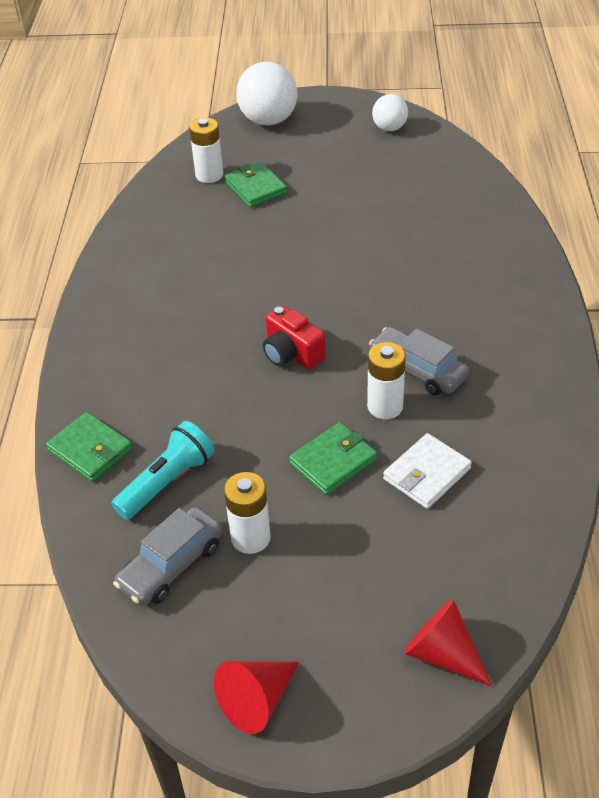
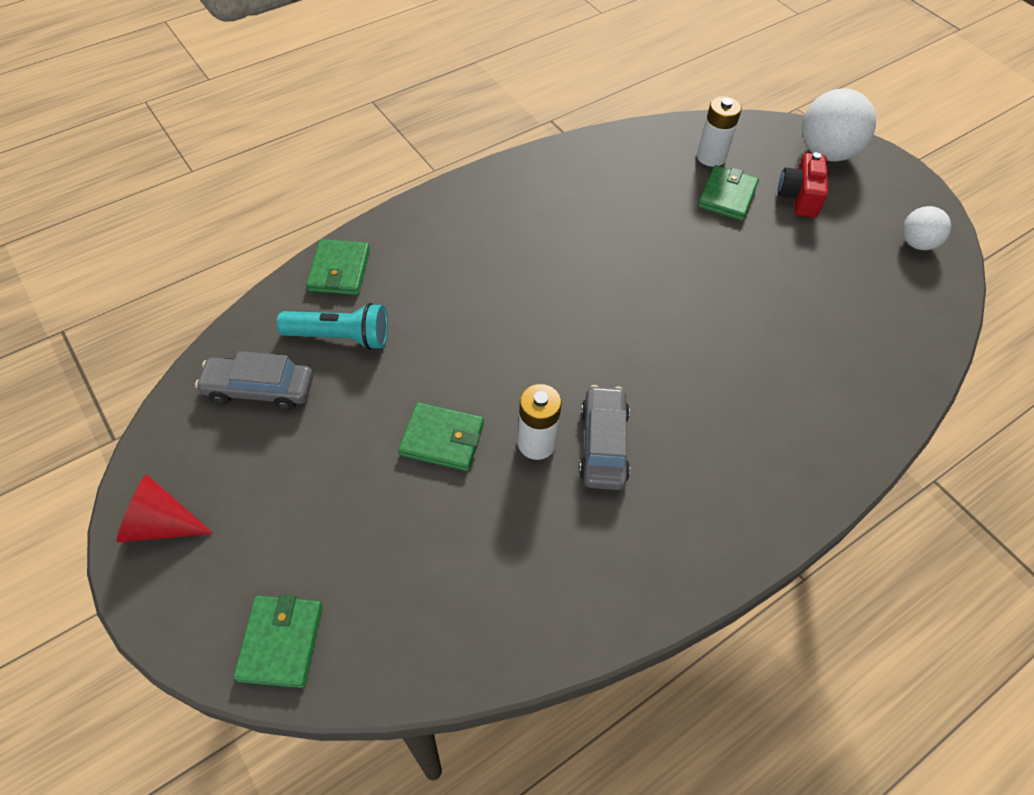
camera: 50 degrees right, 10 degrees up
(250, 538) = (319, 426): white battery -> none
(291, 353) = (545, 338): red camera -> red camera (799, 197)
(427, 474) = (479, 521): white wallet -> none
(442, 653) = (281, 642): red cone -> green wallet

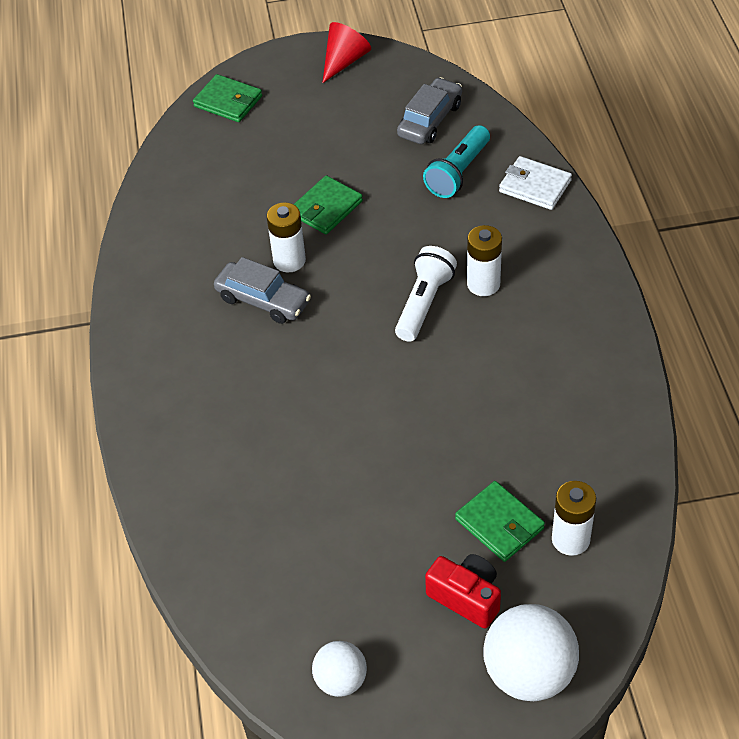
camera: 120 degrees right, 5 degrees down
(339, 270) = (535, 186): green wallet -> white wallet
(489, 272) = (483, 284): none -> white battery
(535, 308) = (424, 303): none -> white flashlight

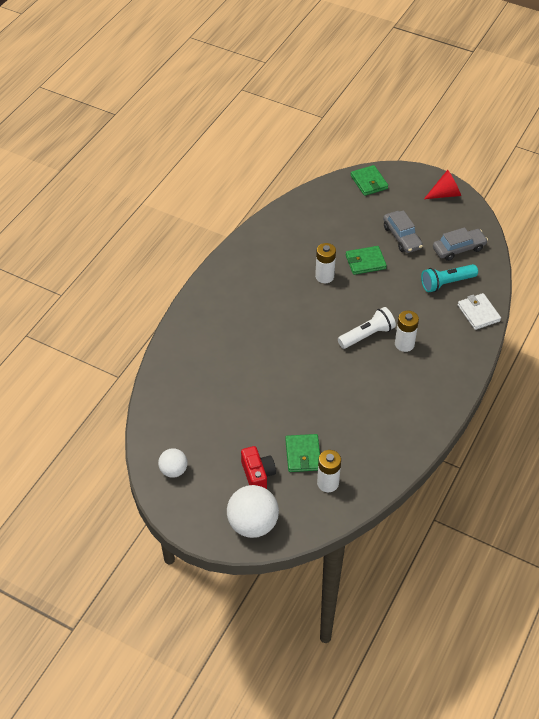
camera: 35 degrees right, 0 degrees up
(263, 300) = (295, 287): grey car -> grey car (402, 237)

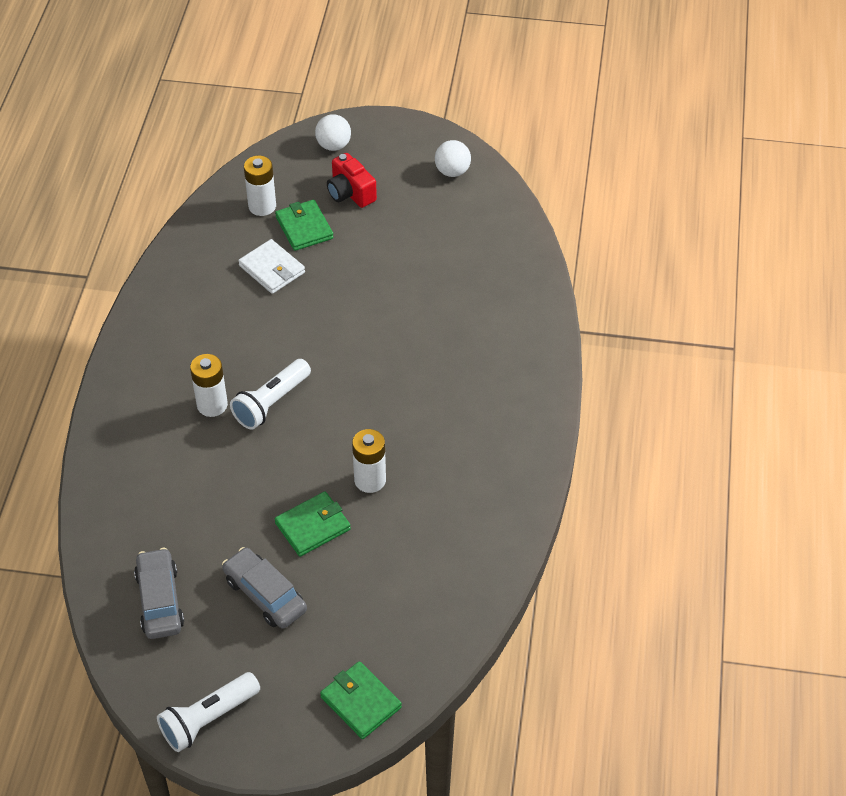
camera: 160 degrees right, 0 degrees up
(253, 524) = (333, 145): white ball -> white ball, size x0.58
(445, 194) = (208, 719): red cone -> white flashlight
(446, 283) = (169, 526): turquoise flashlight -> none
(458, 249) = (160, 600): grey car -> grey car turned 120 degrees clockwise
(478, 313) = (107, 487): white wallet -> white wallet (272, 269)

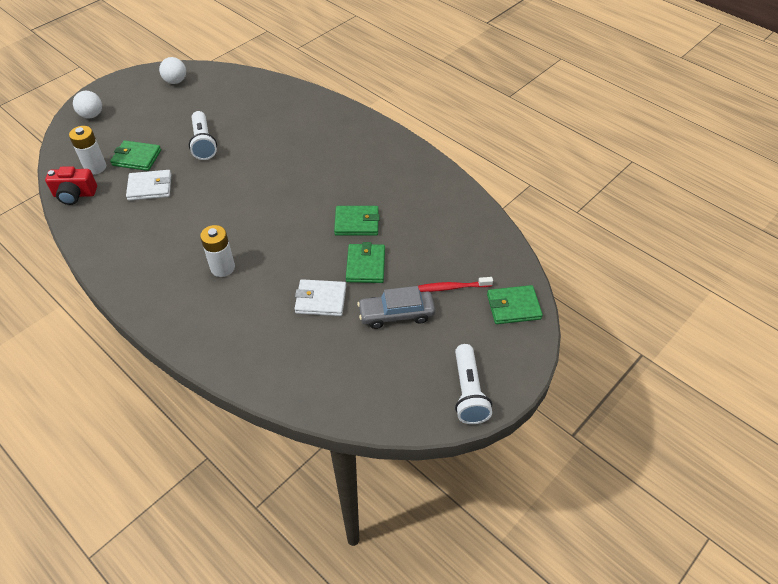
camera: 55 degrees left, 0 degrees up
(160, 600) = (352, 373): grey car -> none
(234, 515) = (321, 300): none -> white wallet
(271, 403) = (252, 239): white flashlight -> white flashlight (203, 143)
(342, 625) = (451, 287): none -> red toothbrush
(350, 193) = (136, 126): red camera -> red camera (75, 194)
(370, 480) = (357, 223): white battery -> green wallet

